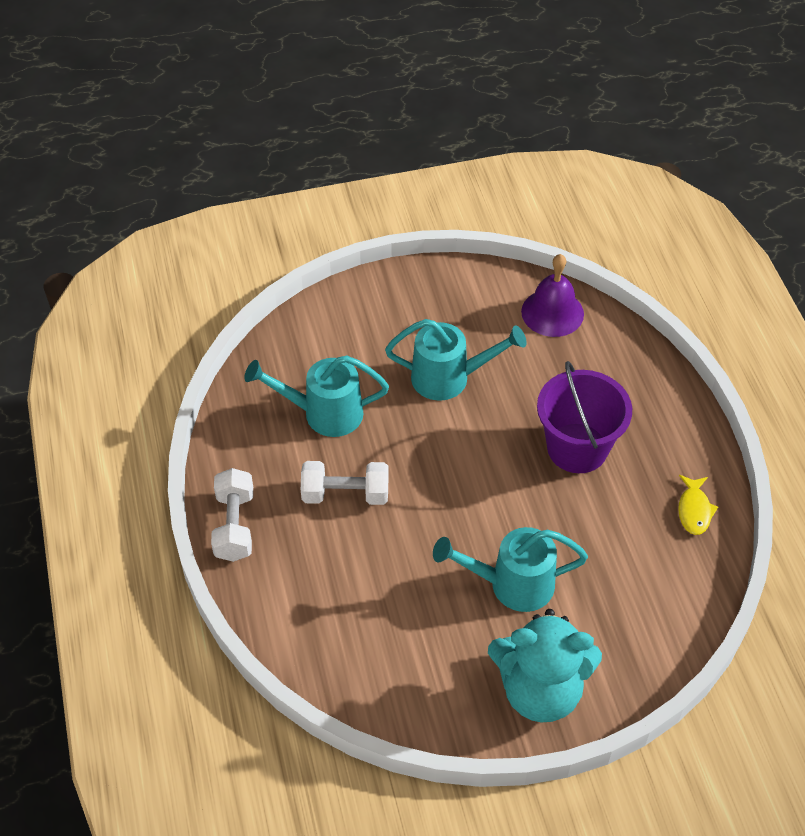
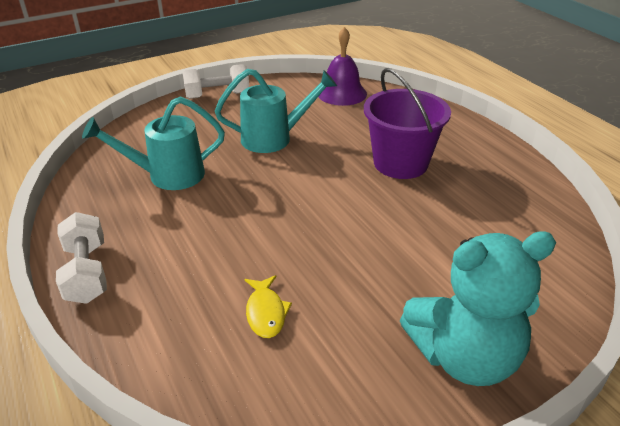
camera: 15 degrees left, 15 degrees down
(345, 494) = (201, 228): white dumbbell -> white dumbbell (217, 95)
(512, 584) = (390, 268): turquoise watering can -> none
(694, 510) = (521, 186): yellow fish -> yellow fish (266, 312)

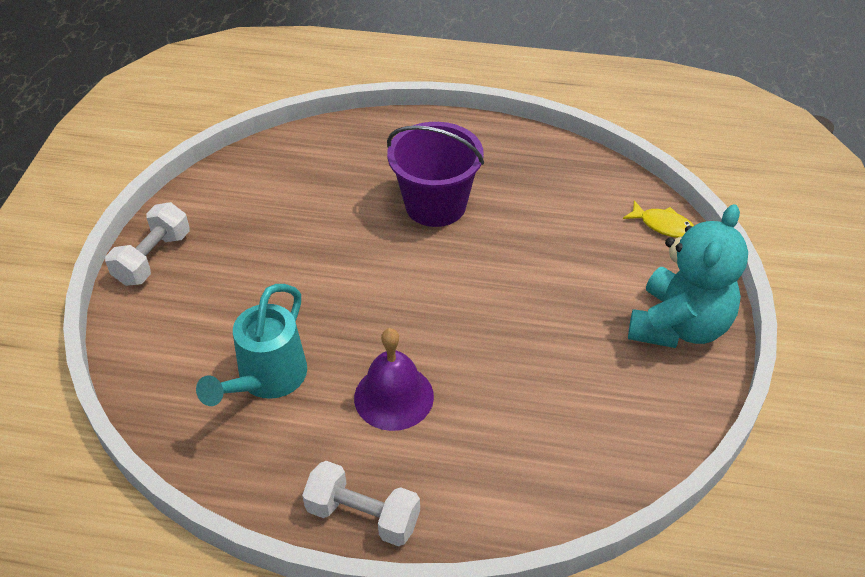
camera: 50 degrees left, 10 degrees up
(266, 312) = (536, 412): yellow fish -> yellow fish (663, 225)
(274, 138) = (295, 263): turquoise watering can -> none
(341, 93) = (274, 164): purple bell -> purple bell (394, 397)

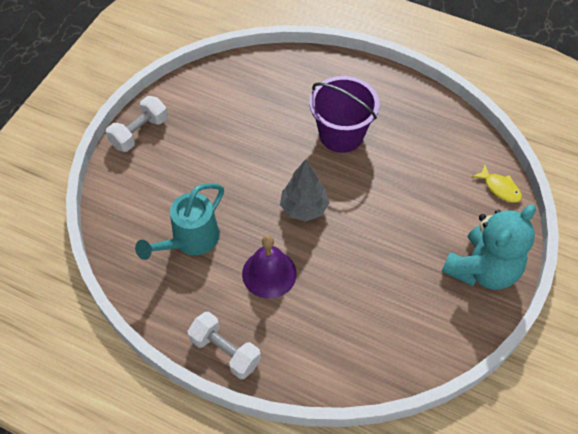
camera: 15 degrees right, 10 degrees up
(415, 303) = (304, 208): none -> grey tree

